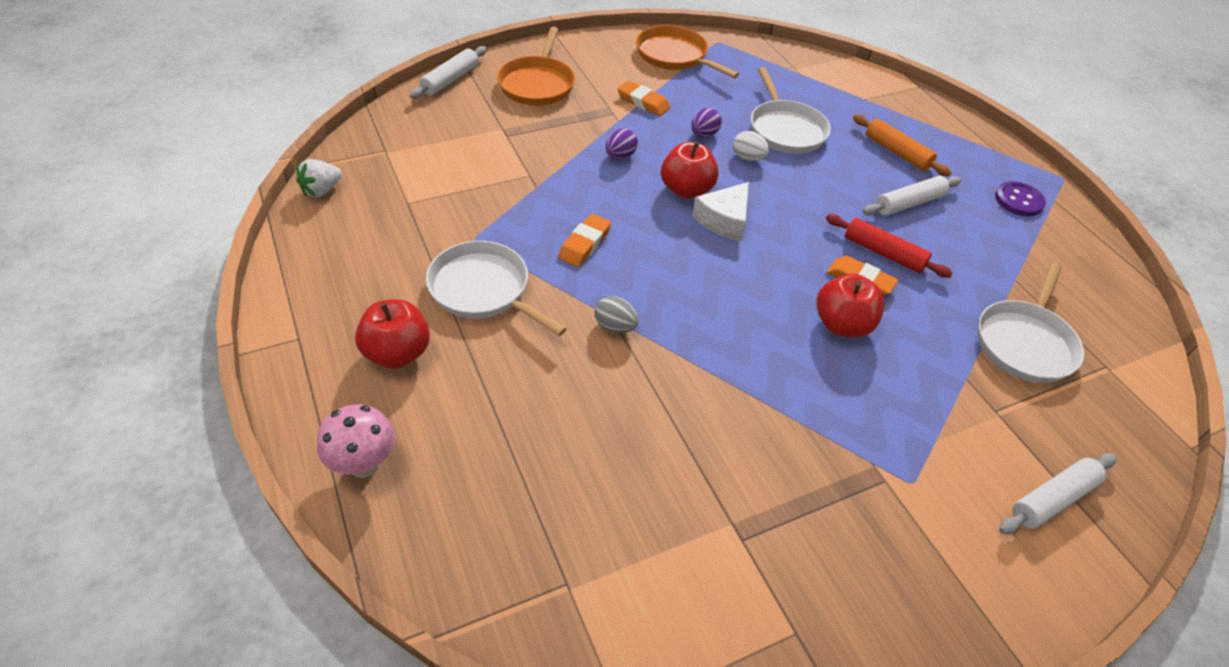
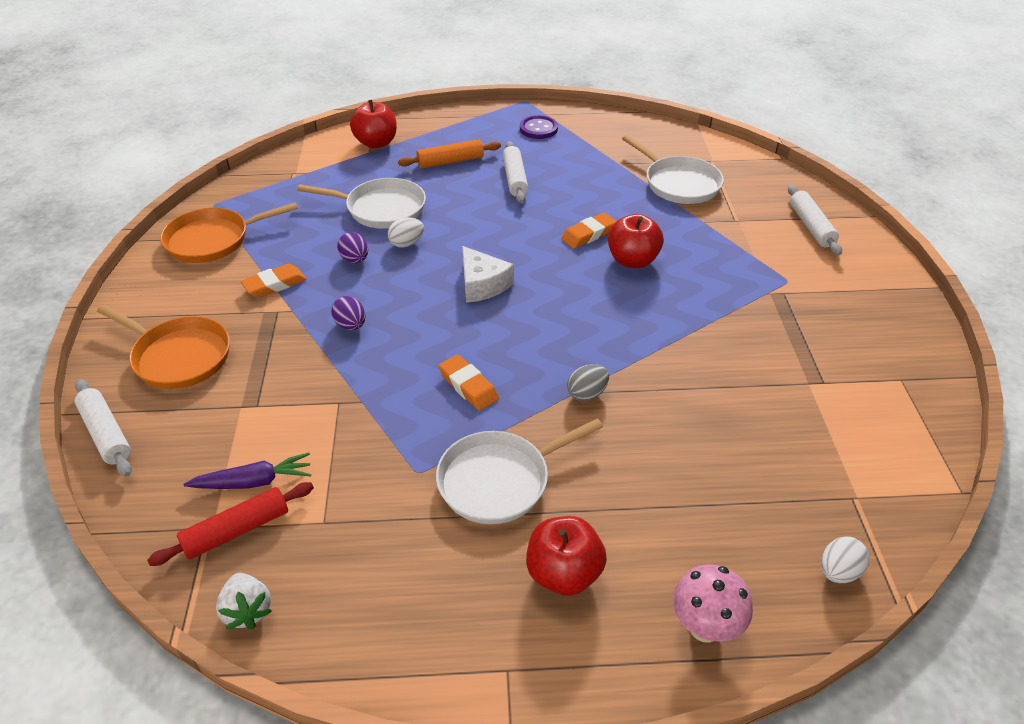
camera: 65 degrees left, 5 degrees down
(432, 157) = (254, 482): none -> purple carrot
(458, 575) = (838, 571): none -> white egg
(686, 190) = (428, 295): red apple -> red apple (376, 143)
(883, 253) = (564, 212): red rolling pin -> red rolling pin (237, 531)

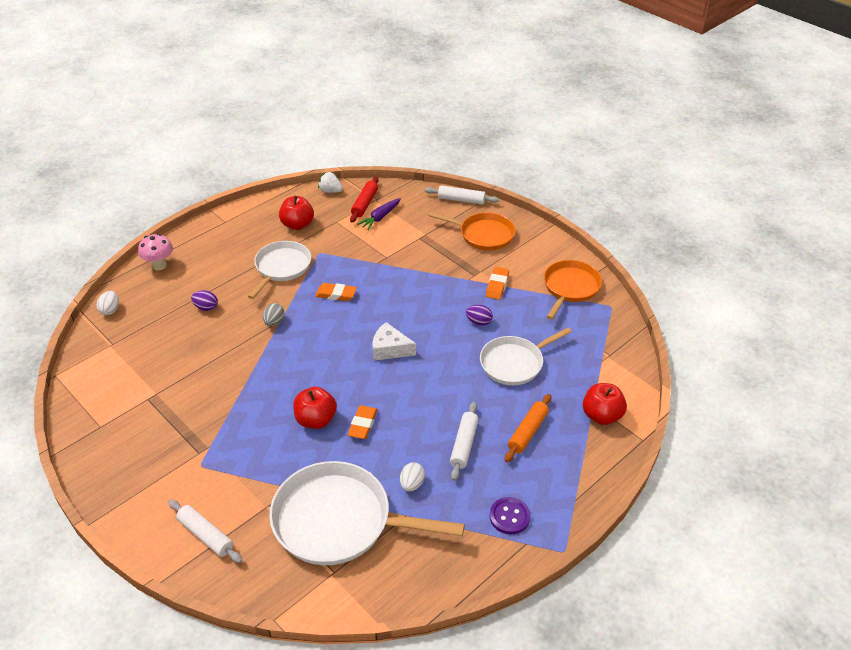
camera: 140 degrees right, 0 degrees up
(178, 356) = (483, 234): orange pan -> orange pan turned 150 degrees counterclockwise
(351, 325) = (428, 289): purple egg -> purple egg (206, 307)
(406, 243) = (465, 349): white egg -> white egg (412, 484)
(515, 179) = (464, 445): white rolling pin -> white rolling pin turned 60 degrees clockwise
(564, 573) = (226, 253): red apple -> red apple (297, 225)
(679, 183) = (339, 521): white pan -> white pan, size x1.60

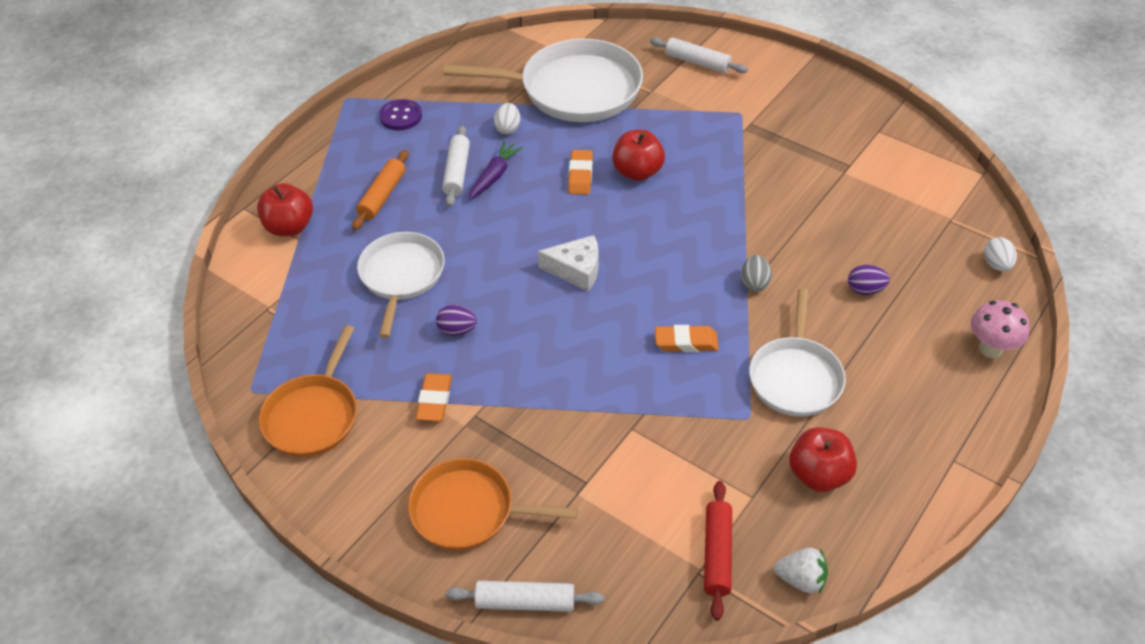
camera: 170 degrees right, 5 degrees up
(380, 217) = (674, 521): purple carrot -> purple carrot (494, 176)
(514, 363) = (401, 276): white pan -> white pan turned 45 degrees counterclockwise

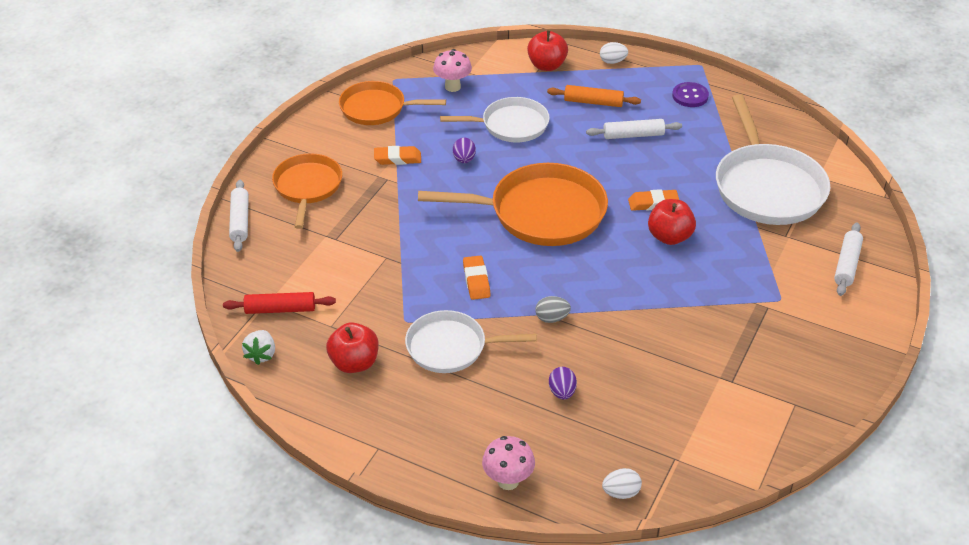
camera: 80 degrees right, 5 degrees down
(296, 326) = (452, 87): none -> pink mushroom
(494, 176) = (636, 155): purple carrot -> none
(508, 128) = (698, 155): white egg -> white egg (612, 61)
(576, 270) = (540, 212): white cheese -> orange pan

